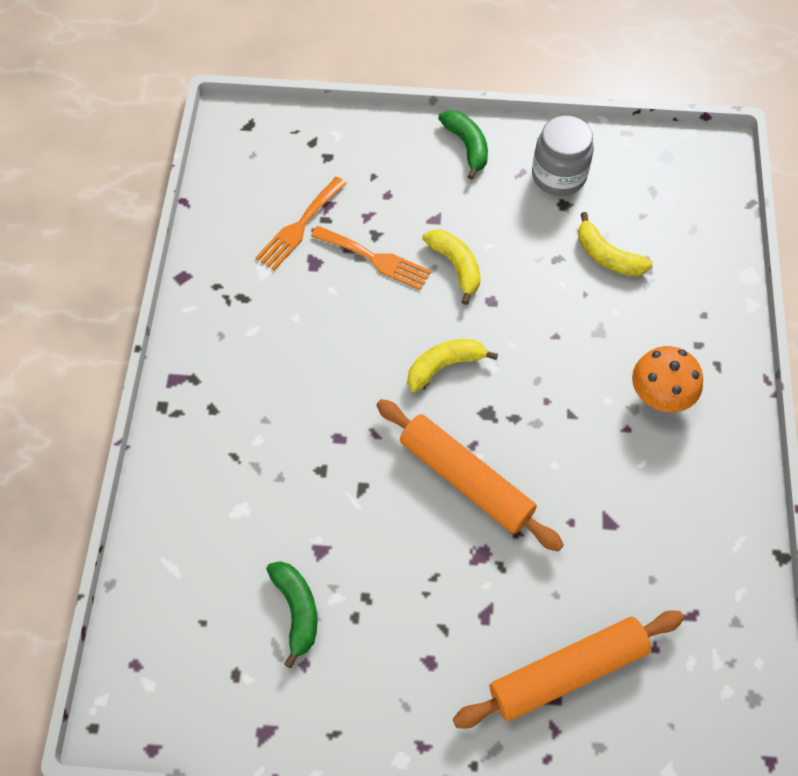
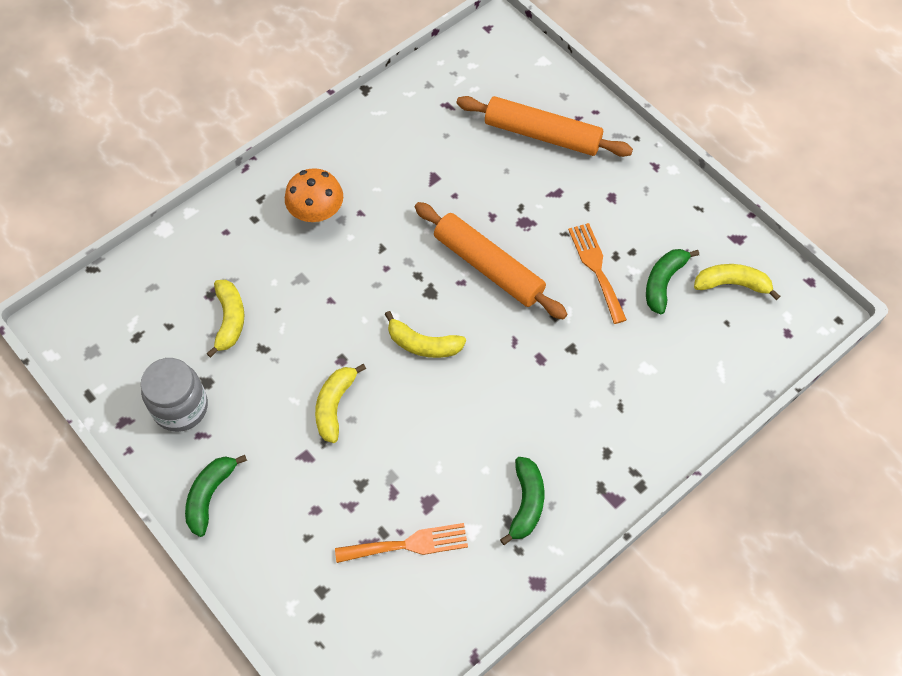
camera: 135 degrees left, 0 degrees up
(229, 671) = (732, 284): none -> yellow banana
(241, 320) = (526, 503): none -> green banana
(375, 259) = (382, 463): orange fork -> orange fork (596, 268)
(466, 480) = (488, 267): orange rolling pin -> orange rolling pin turned 45 degrees counterclockwise

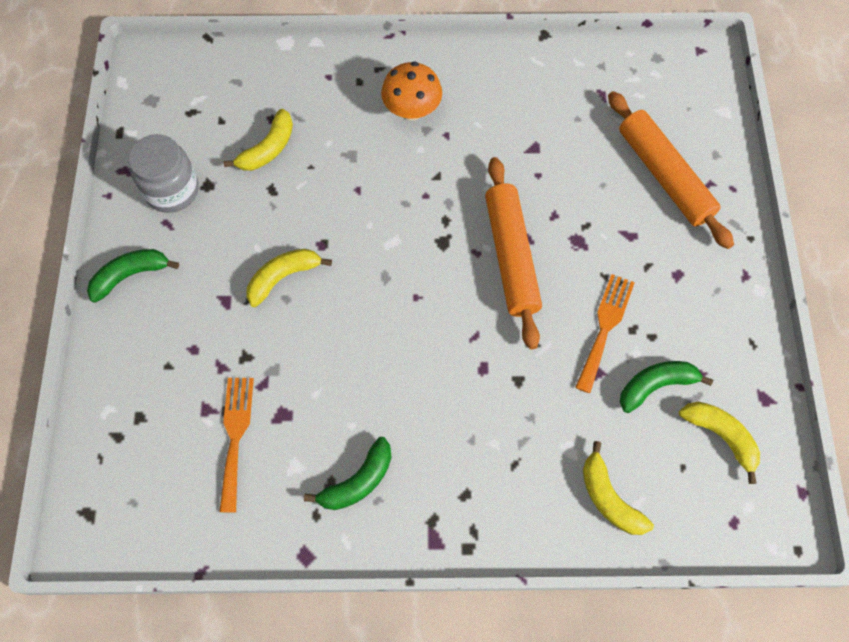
camera: 40 degrees right, 5 degrees up
(408, 544) = (235, 436): orange fork -> orange fork turned 120 degrees counterclockwise
(423, 344) = (397, 281): yellow banana -> yellow banana (609, 498)

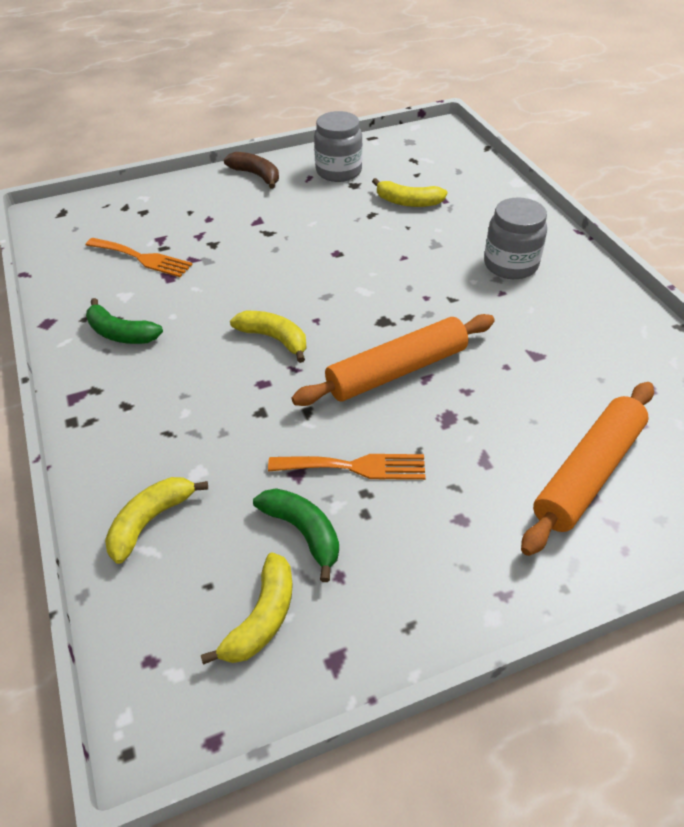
camera: 70 degrees right, 20 degrees down
(130, 275) = (256, 175): green banana -> brown banana
(235, 436) = (142, 258): orange fork -> orange fork turned 45 degrees clockwise
(283, 277) = (293, 242): yellow banana -> yellow banana (274, 339)
(412, 110) = (510, 265): orange mushroom -> grey jar

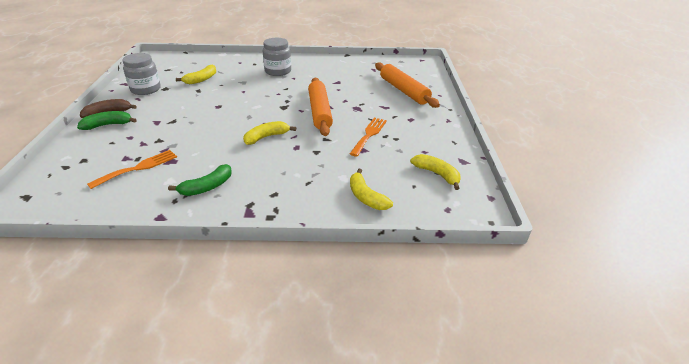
camera: 70 degrees left, 10 degrees down
(303, 532) = (397, 155): green banana -> green banana (108, 125)

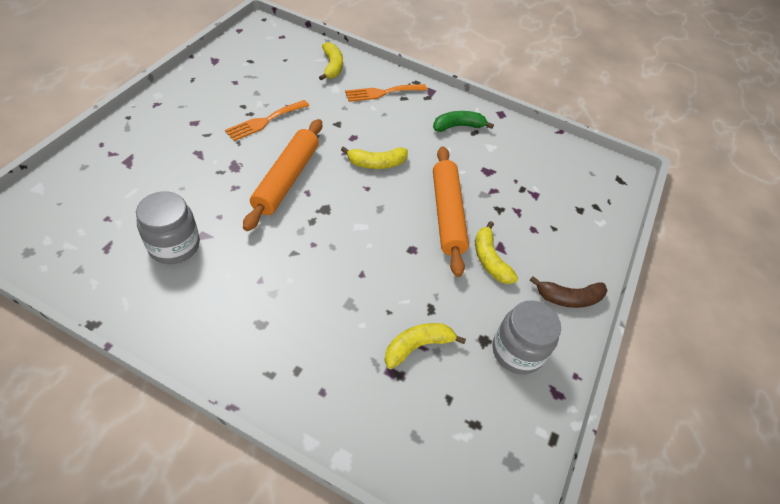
camera: 160 degrees left, 15 degrees up
(108, 125) = (564, 266): green banana -> none
(138, 168) = (521, 174): orange fork -> orange fork (382, 93)
(278, 71) = (271, 316): grey jar -> grey jar (174, 246)
(403, 90) = (134, 172): orange rolling pin -> orange rolling pin (447, 214)
(437, 174) = (254, 59): yellow banana -> yellow banana (490, 259)

